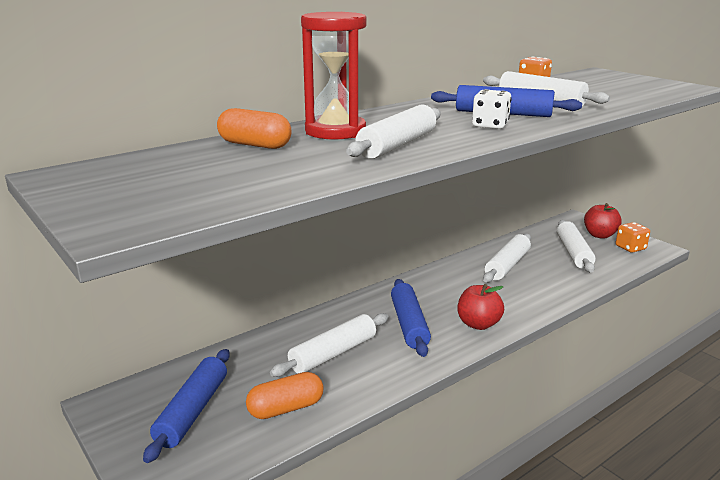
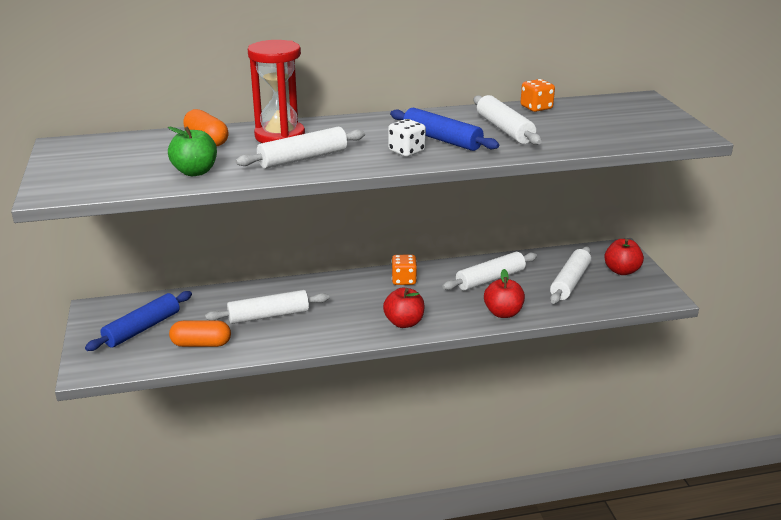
camera: 25 degrees right, 5 degrees up
(293, 174) = (195, 172): none -> green apple
(409, 324) = (348, 308): blue rolling pin -> none
(553, 292) = (503, 313): none -> red apple
(630, 248) = (636, 290): orange dice -> orange dice (404, 280)

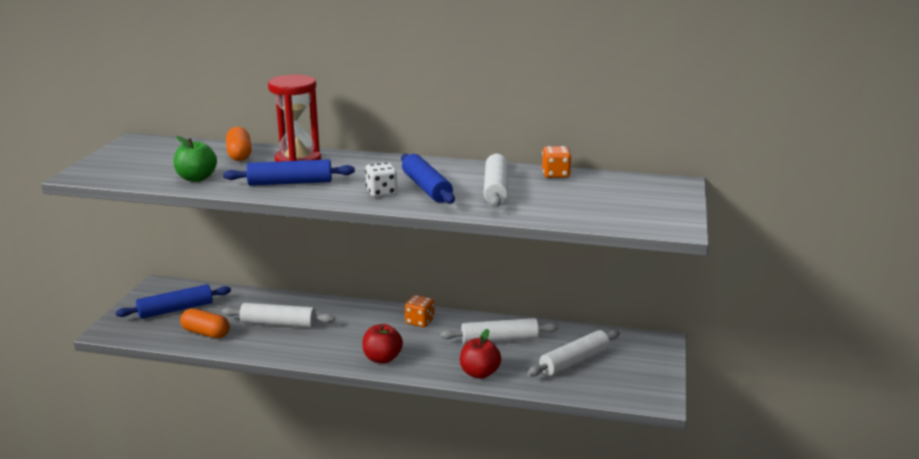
camera: 25 degrees right, 5 degrees down
(303, 158) = (290, 183): white rolling pin -> blue rolling pin
(621, 271) = (639, 363): red apple -> none

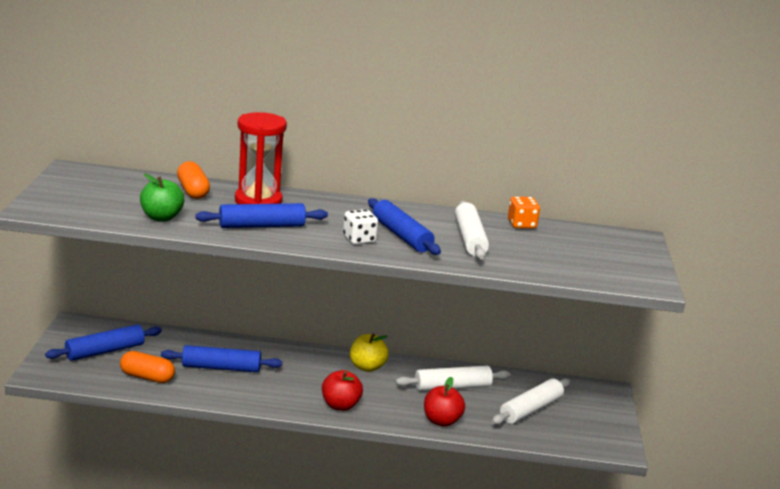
camera: 10 degrees left, 0 degrees up
(278, 323) = (221, 368): white rolling pin -> blue rolling pin
(420, 321) = (367, 367): orange dice -> yellow apple

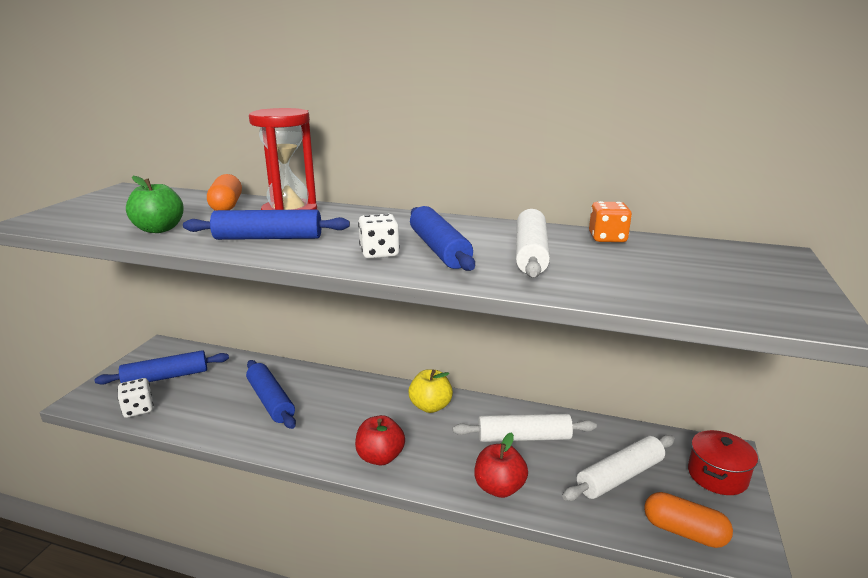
camera: 15 degrees right, 0 degrees up
(101, 379) = (138, 409): none -> white dice
(147, 377) = (186, 409): orange capsule -> orange capsule (684, 532)
(221, 368) = (270, 401): blue rolling pin -> blue rolling pin turned 45 degrees clockwise
(601, 406) = (717, 476): none -> red pot

